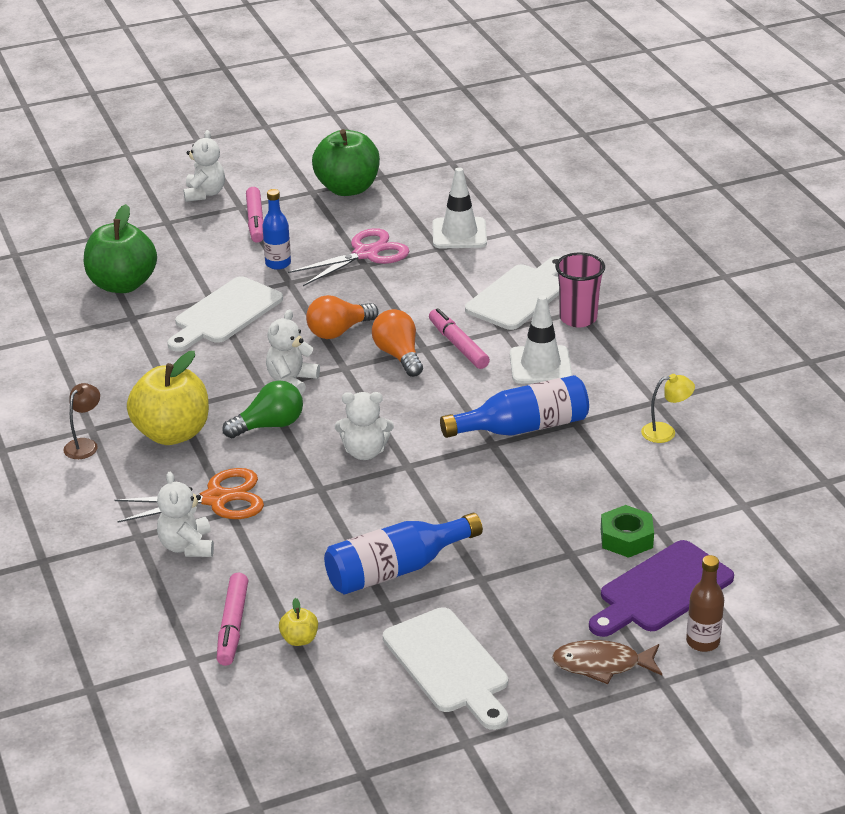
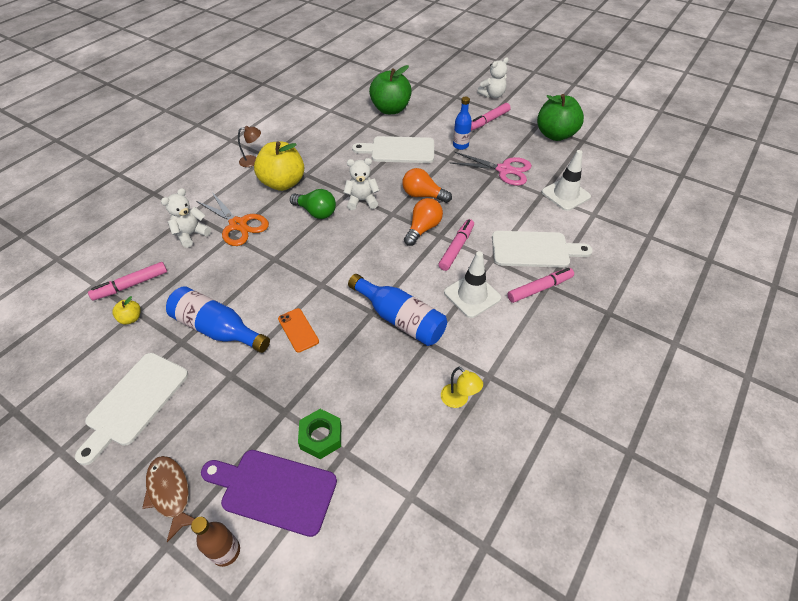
camera: 55 degrees right, 15 degrees up
(364, 452) = (320, 260): white teddy bear -> none
(463, 507) = (298, 330): none -> orange phone
(578, 318) = (539, 289): pink cup -> pink marker

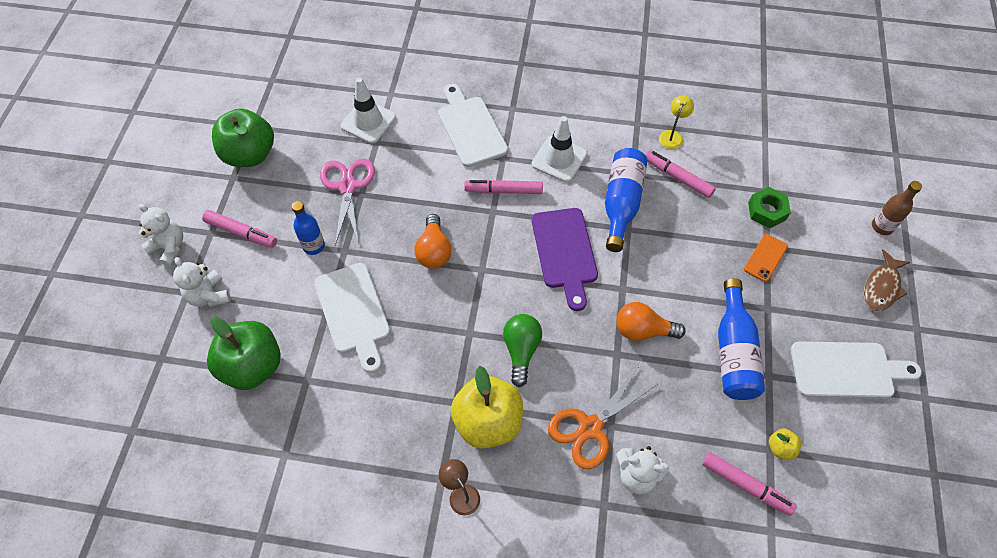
camera: 115 degrees left, 10 degrees up
(238, 225) = (590, 428): orange scissors -> orange scissors turned 150 degrees counterclockwise
(274, 490) = (825, 220): purple cutting board -> purple cutting board (565, 252)
(298, 330) = (687, 279): orange phone -> orange phone (765, 258)
(362, 201) = (475, 310): white teddy bear -> white teddy bear (209, 295)
(423, 229) = (491, 230): orange light bulb -> orange light bulb (643, 330)
(539, 289) = (520, 113): pink marker -> pink marker (678, 177)

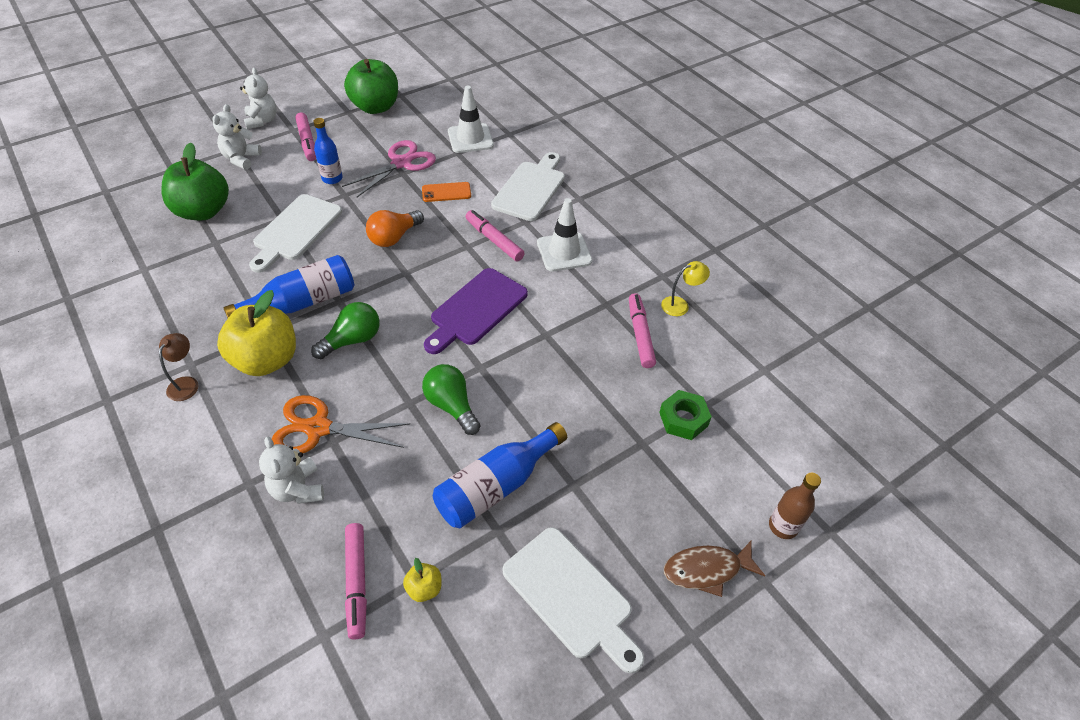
camera: 45 degrees right, 10 degrees down
(621, 203) = (566, 315): blue bottle -> blue bottle (302, 303)
(643, 330) = (451, 406): orange light bulb -> green light bulb
(765, 258) = (628, 449): orange phone -> orange phone (446, 192)

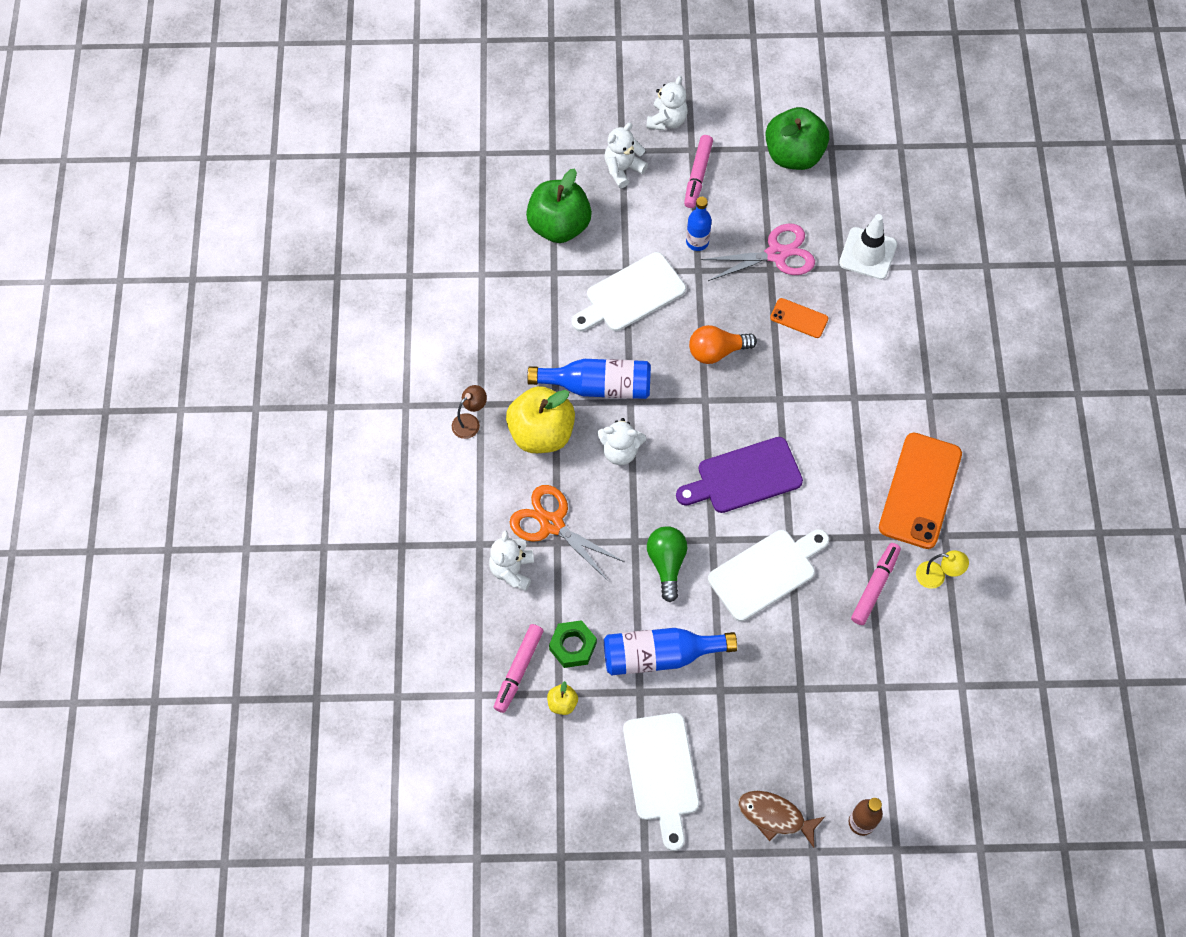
camera: 35 degrees right, 15 degrees up
(352, 340) = (620, 451): green light bulb -> white teddy bear
(494, 240) = (809, 405): pink marker -> none
(530, 189) = (887, 357): white cutting board -> white cutting board (766, 572)
(564, 252) = (867, 455): white traffic cone -> none
(621, 256) = (920, 490): none -> orange phone
(683, 419) = (851, 688): green nut -> green nut (573, 646)

